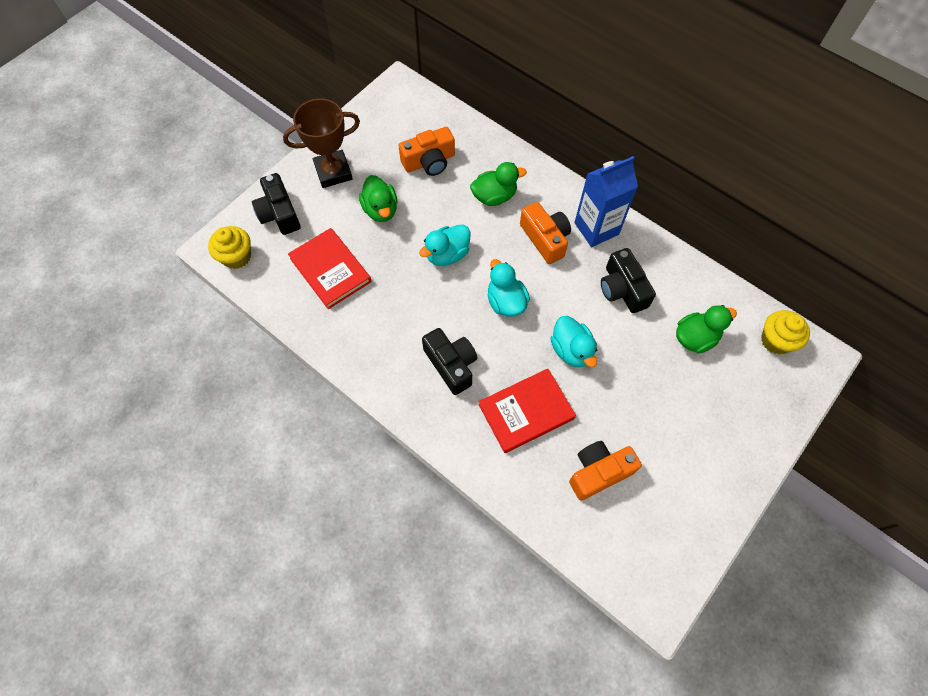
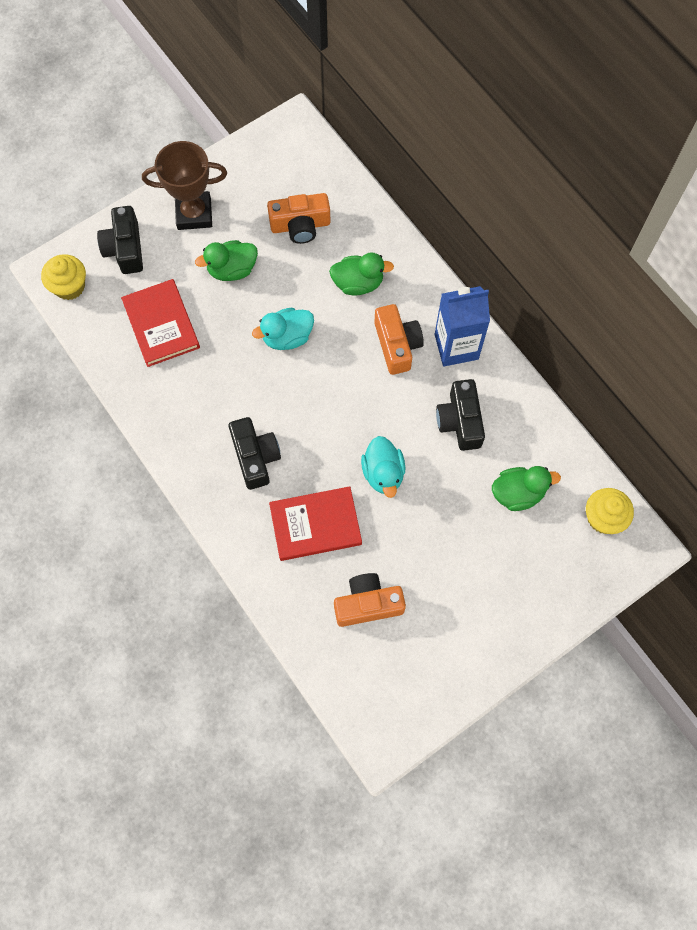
camera: 15 degrees right, 5 degrees up
(380, 210) = (232, 269): green duck -> green duck turned 75 degrees clockwise
(506, 302) = (332, 404): turquoise duck -> none

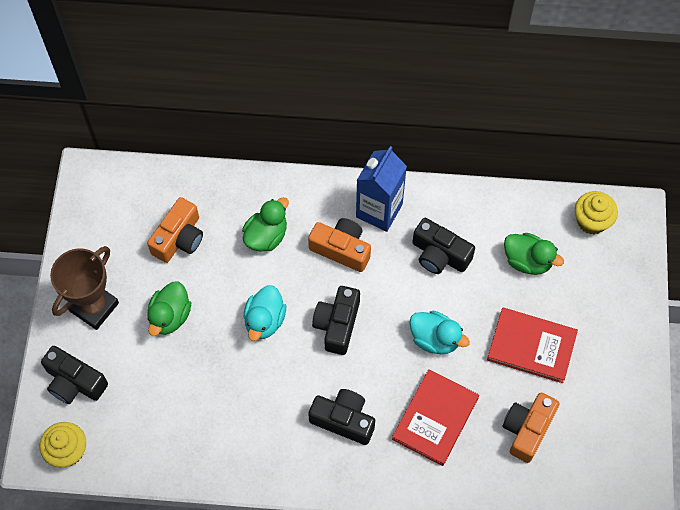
camera: 50 degrees left, 5 degrees down
(161, 325) = (168, 405): red book -> red book (531, 346)
(330, 391) = (337, 324): none -> black camera
(518, 493) = (527, 261): green duck -> green duck turned 90 degrees clockwise

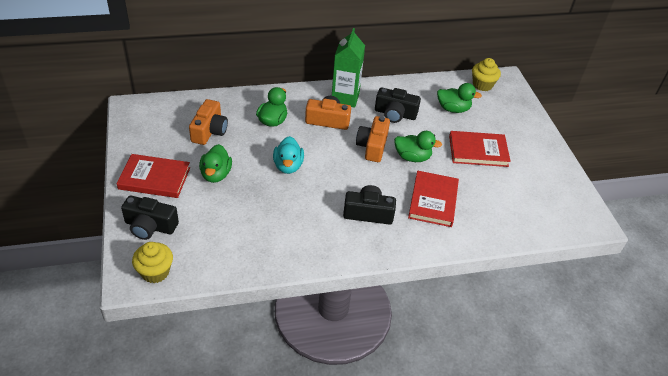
camera: 20 degrees left, 20 degrees down
(94, 307) = (154, 178): brown trophy -> red book
(337, 324) = (341, 160): black camera -> none
(379, 210) = (345, 98): blue carton -> green carton
(435, 339) = (412, 157): turquoise duck -> green duck
(527, 429) = (499, 196): orange camera -> orange camera (372, 146)

